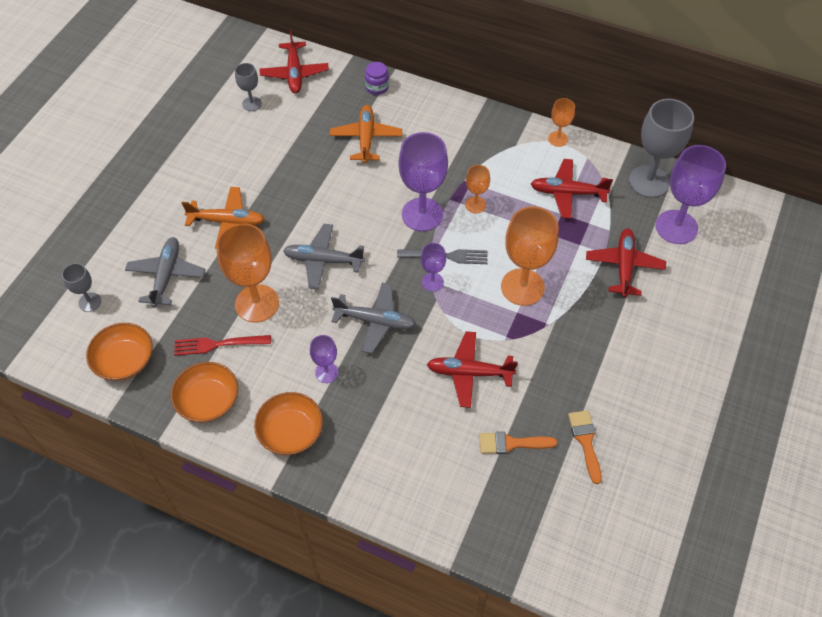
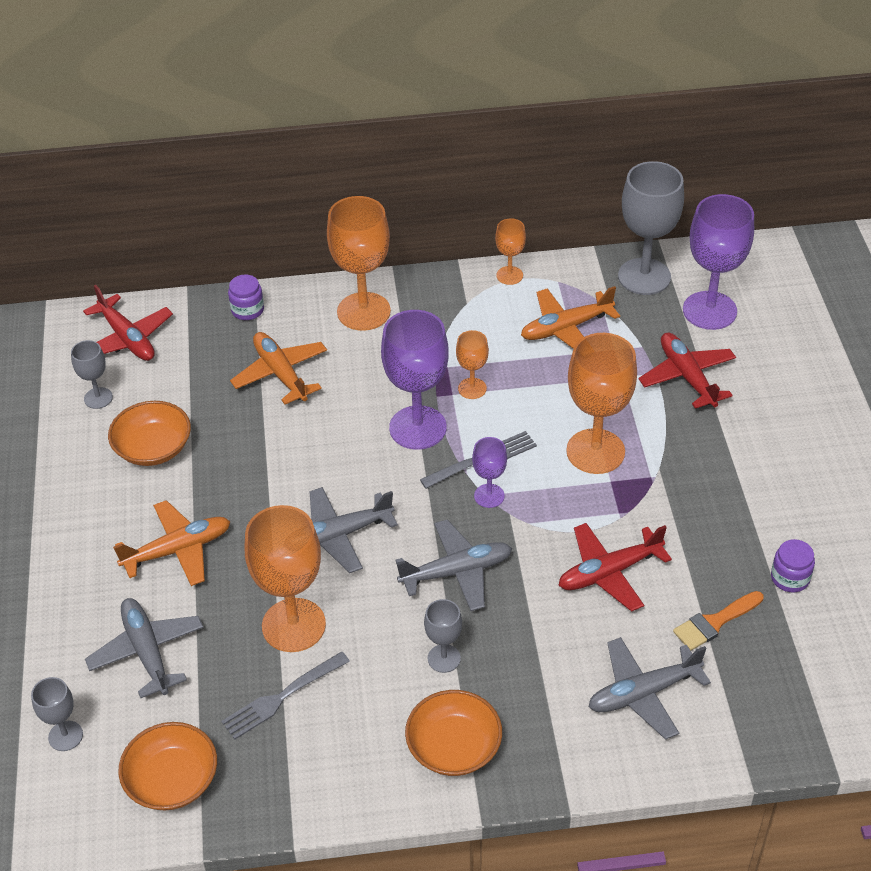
camera: 30 degrees left, 10 degrees down
(208, 400) = (322, 768): orange bowl -> orange bowl (153, 448)
(218, 344) = (282, 697): red fork -> grey fork
(326, 372) = (444, 658): purple goblet -> grey goblet
(429, 464) = (643, 693): none -> grey plane
(446, 121) = (363, 311): none -> orange goblet
(567, 193) = (565, 328): red plane -> orange plane
(585, 441) = (790, 578): orange brush -> purple jar

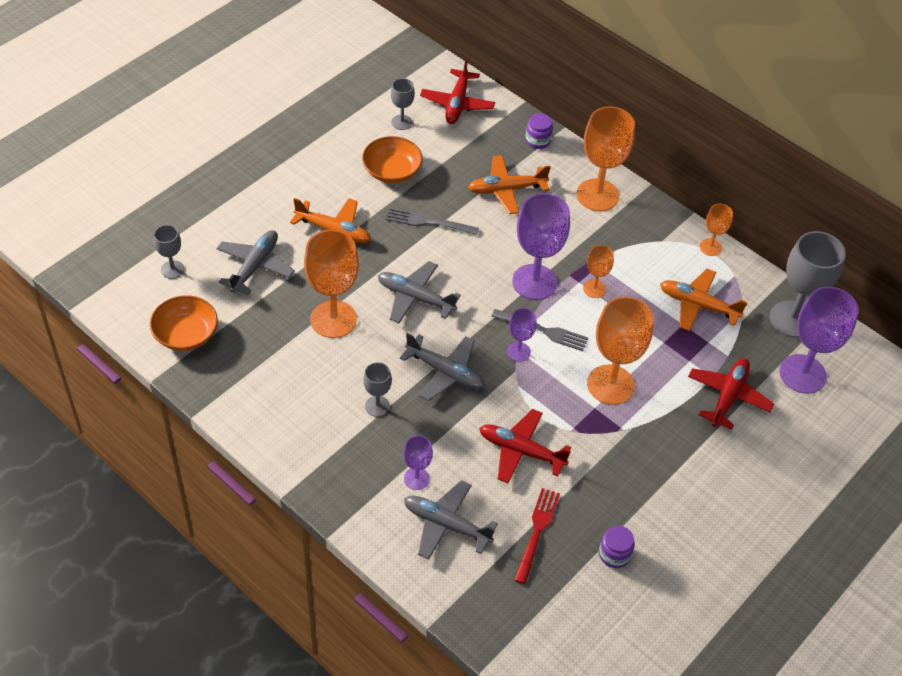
camera: 45 degrees right, 5 degrees up
(281, 373) = (506, 189): orange plane -> orange plane turned 120 degrees counterclockwise
(282, 697) = (281, 347): grey fork -> grey fork (428, 222)
(454, 747) = (321, 450): orange bowl -> none
(565, 682) = (416, 478): none -> purple goblet
(714, 622) = (537, 532): orange brush -> red fork

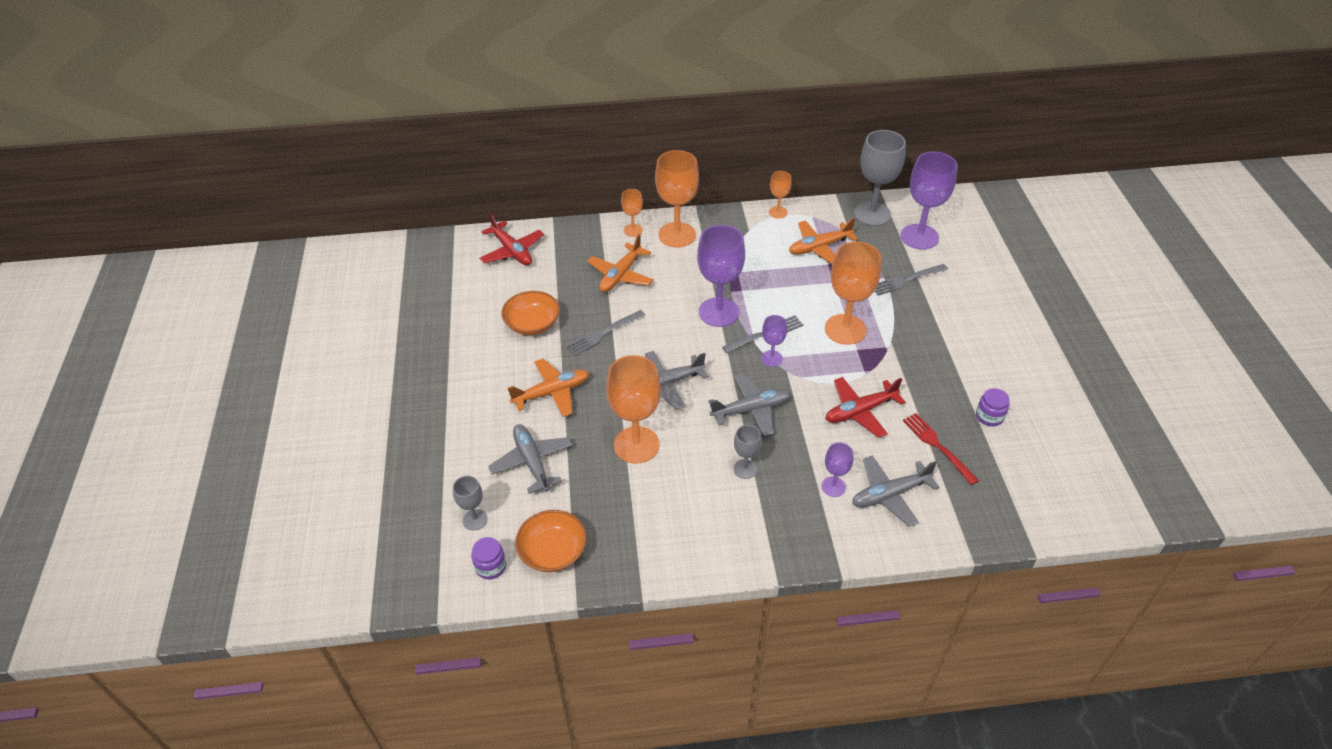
camera: 45 degrees left, 5 degrees down
(401, 122) = (492, 290): grey goblet -> none
(538, 141) = (595, 233): purple jar -> purple jar (491, 566)
(594, 289) = (755, 286): orange goblet -> orange goblet (633, 230)
(728, 396) = (906, 280): red plane -> grey fork

